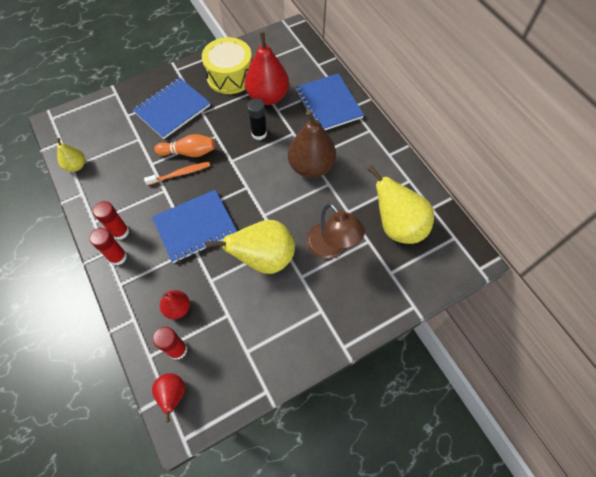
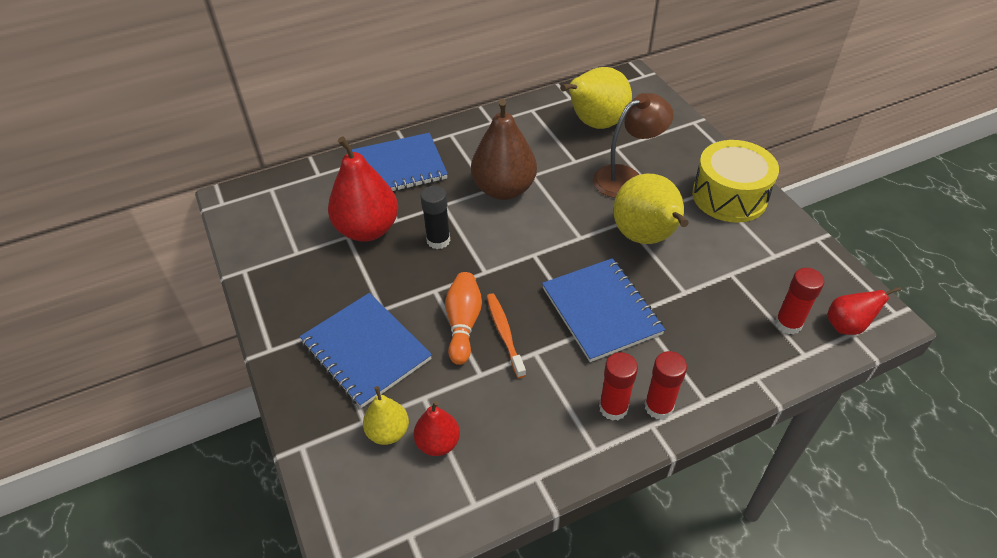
camera: 85 degrees left, 15 degrees down
(76, 166) = (473, 496): yellow pear -> yellow pear (388, 432)
(177, 308) = (730, 326): red pear -> red pear (438, 443)
(230, 76) = (310, 274): yellow drum -> yellow drum (729, 196)

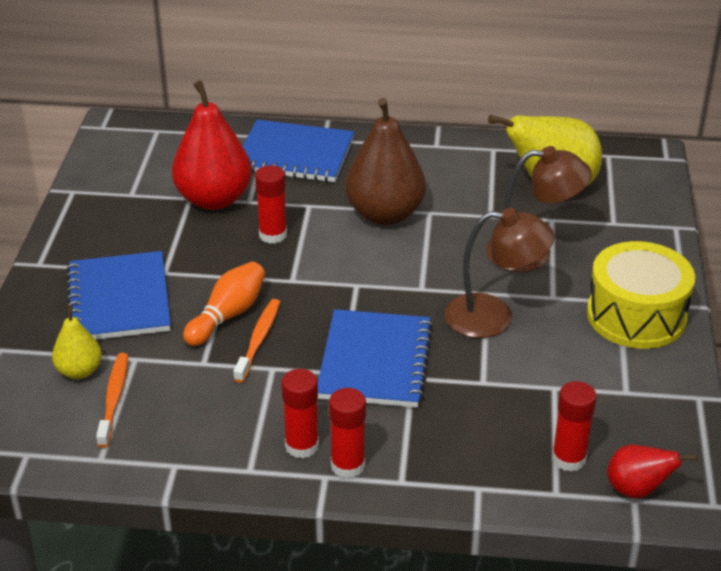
camera: 30 degrees right, 10 degrees down
(438, 240) = (273, 235): black glue stick -> red glue stick
(438, 443) = (114, 399): red pear -> orange toothbrush
(646, 238) = (494, 317): yellow pear -> brown lamp

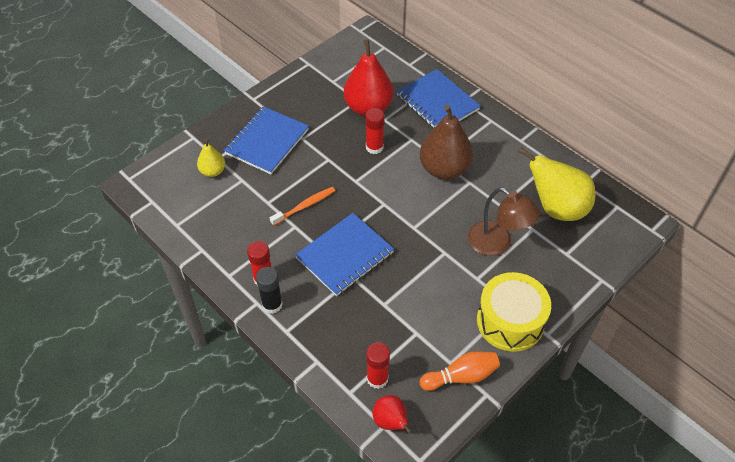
camera: 40 degrees right, 15 degrees up
(114, 399) = (212, 196): orange toothbrush -> none
(227, 315) = (305, 182): orange bowling pin -> orange bowling pin (461, 376)
(348, 465) = (272, 304): red glue stick -> black glue stick
(494, 317) = (431, 270): brown lamp -> none

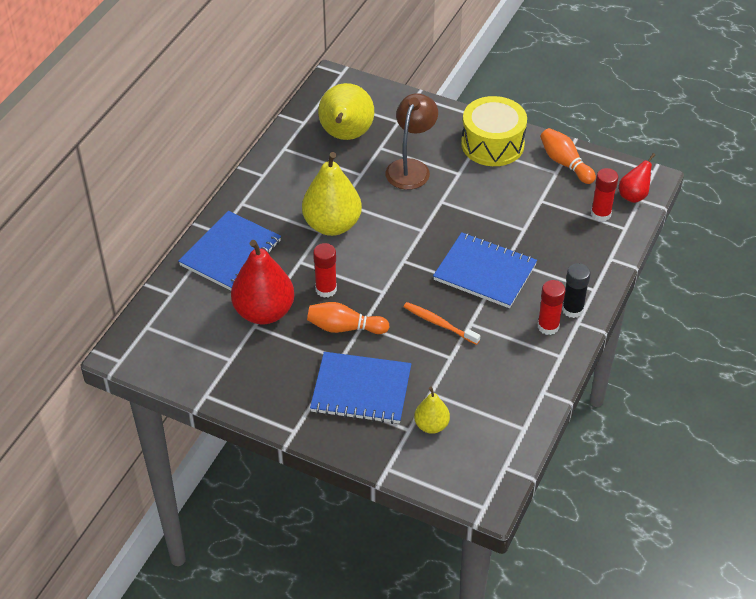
camera: 110 degrees left, 5 degrees down
(330, 148) = (344, 328): none -> orange bowling pin
(444, 169) = (332, 225): brown pear -> yellow pear

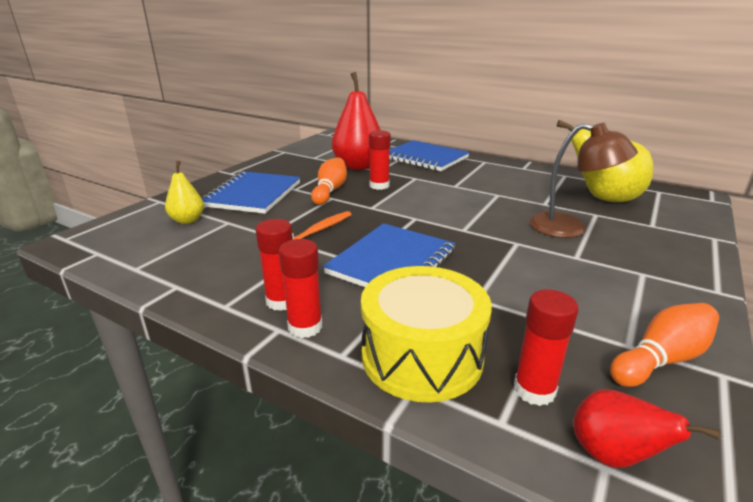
camera: 95 degrees right, 20 degrees down
(332, 225) = (464, 190): yellow pear -> none
(492, 144) = (658, 287): yellow drum -> yellow drum (422, 356)
(572, 309) = (305, 327): black glue stick -> red glue stick

